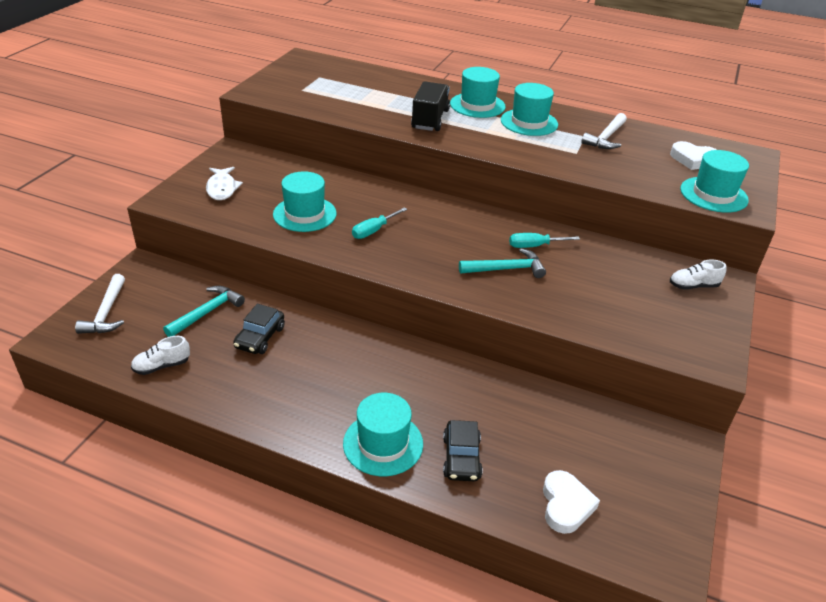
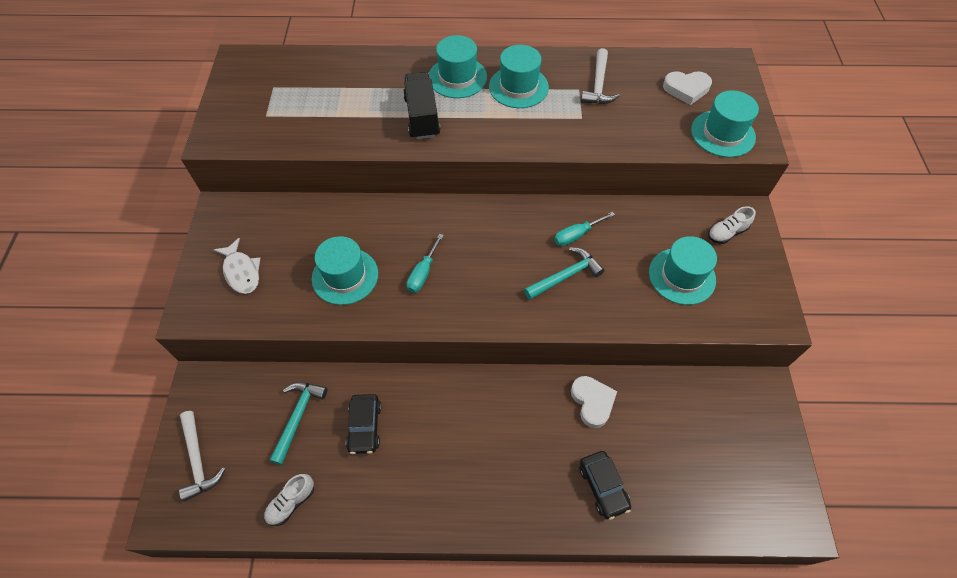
camera: 20 degrees left, 20 degrees up
(383, 443) = (533, 501): turquoise hat -> turquoise hat (682, 276)
(566, 505) = (703, 498): white heart -> white heart (592, 402)

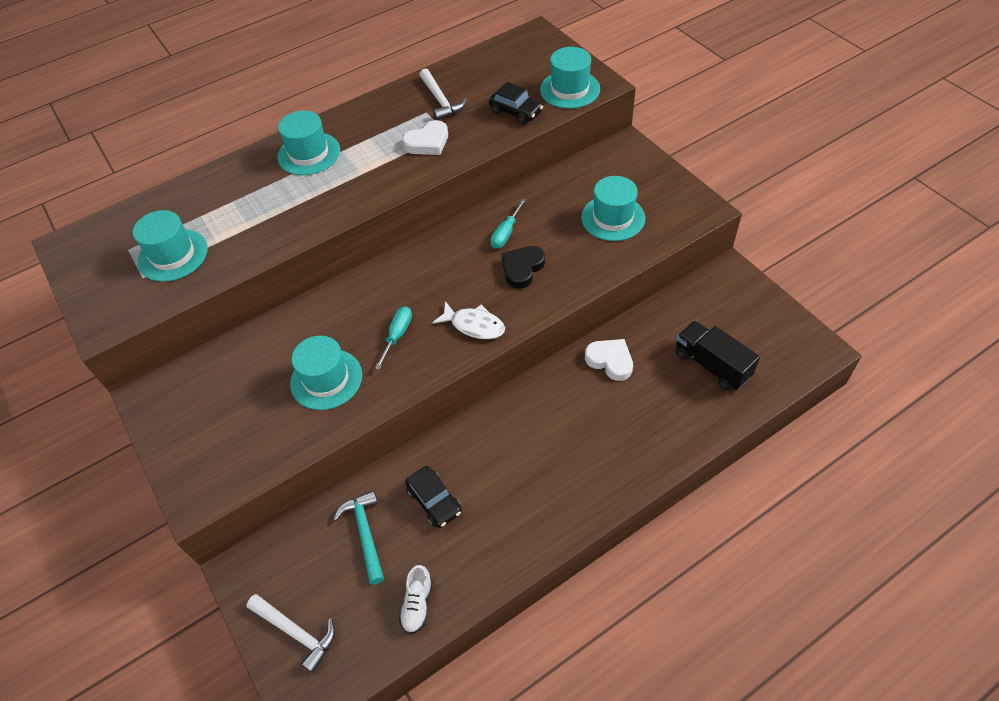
camera: 30 degrees left, 5 degrees down
(241, 272) = (218, 434): white fish -> white fish (474, 325)
(422, 117) = (303, 201): black truck -> black truck (712, 365)
(423, 273) = (397, 335): turquoise screwdriver -> turquoise screwdriver turned 150 degrees counterclockwise
(518, 87) = (372, 135): turquoise hat -> turquoise hat (173, 255)
(566, 276) = (522, 268): turquoise hammer -> black heart
(603, 486) = (666, 416): black car -> black car (516, 112)
(686, 89) = (515, 70): white heart -> white heart (428, 142)
(726, 233) = (622, 168): white shoe -> none

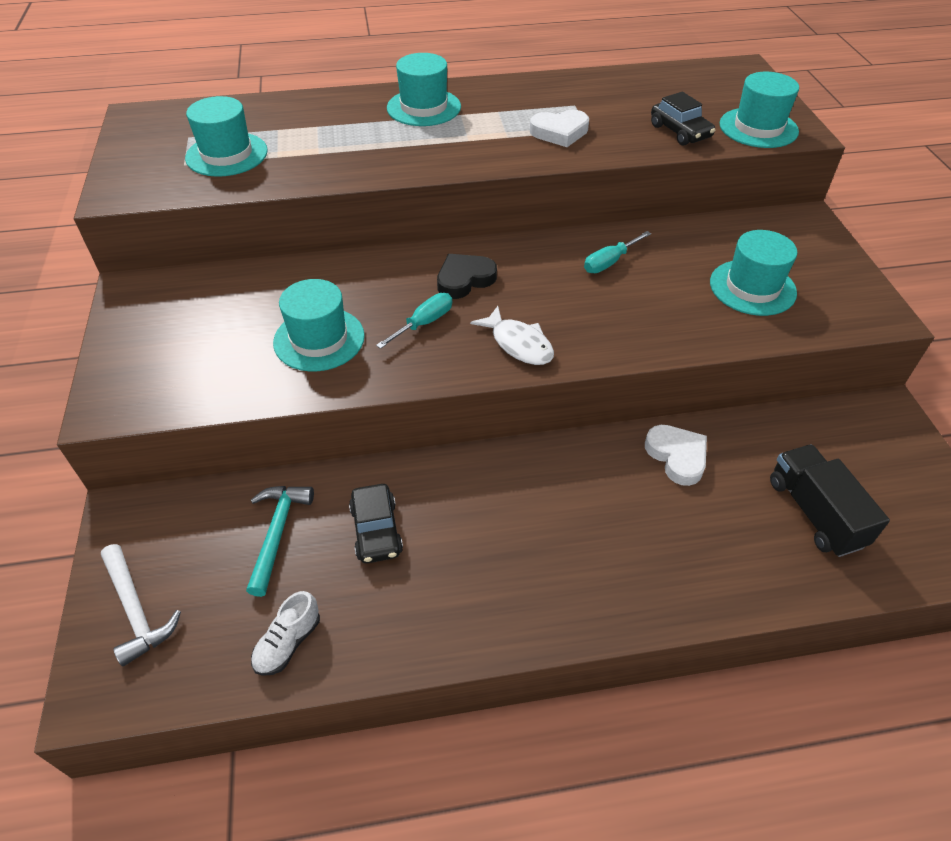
camera: 20 degrees right, 5 degrees down
(440, 101) = (597, 99): white hammer -> none
(522, 268) = (609, 304): black heart -> black heart (464, 279)

